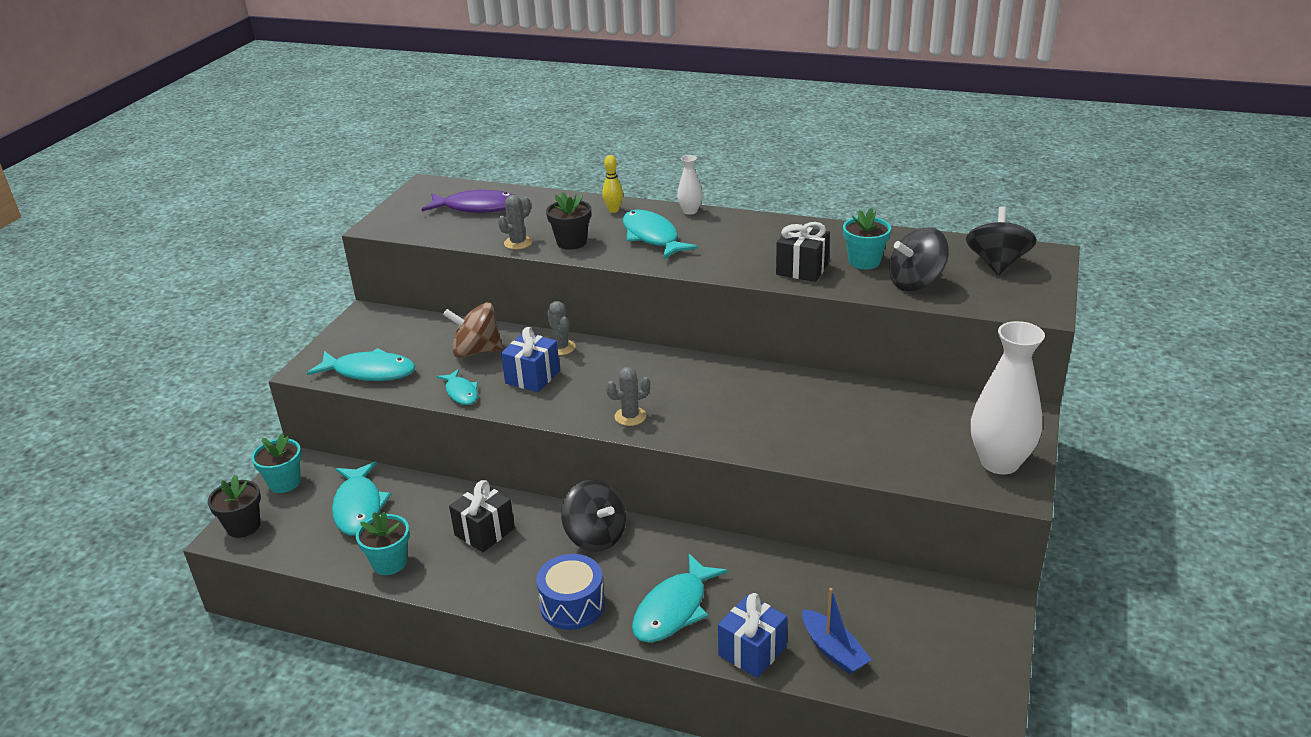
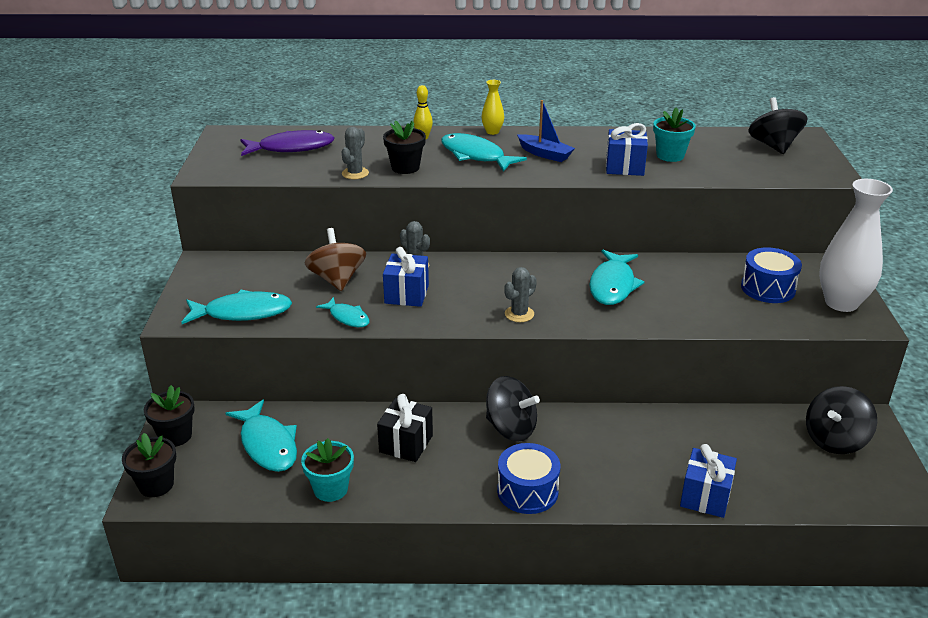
camera: 20 degrees left, 0 degrees up
(284, 483) = (175, 436): turquoise flower pot -> black flower pot
(476, 351) = (337, 279): brown spinning top -> brown spinning top turned 90 degrees clockwise
(673, 609) = (618, 476): turquoise fish -> turquoise fish (612, 285)
(690, 211) = (492, 132): white vase -> yellow vase
(802, 269) = (624, 167): black gift -> blue gift
(833, 650) = (769, 482): blue boat -> blue boat (545, 154)
(916, 283) = (724, 167): black spinning top -> black spinning top (835, 440)
(923, 431) = (768, 288): none -> blue drum

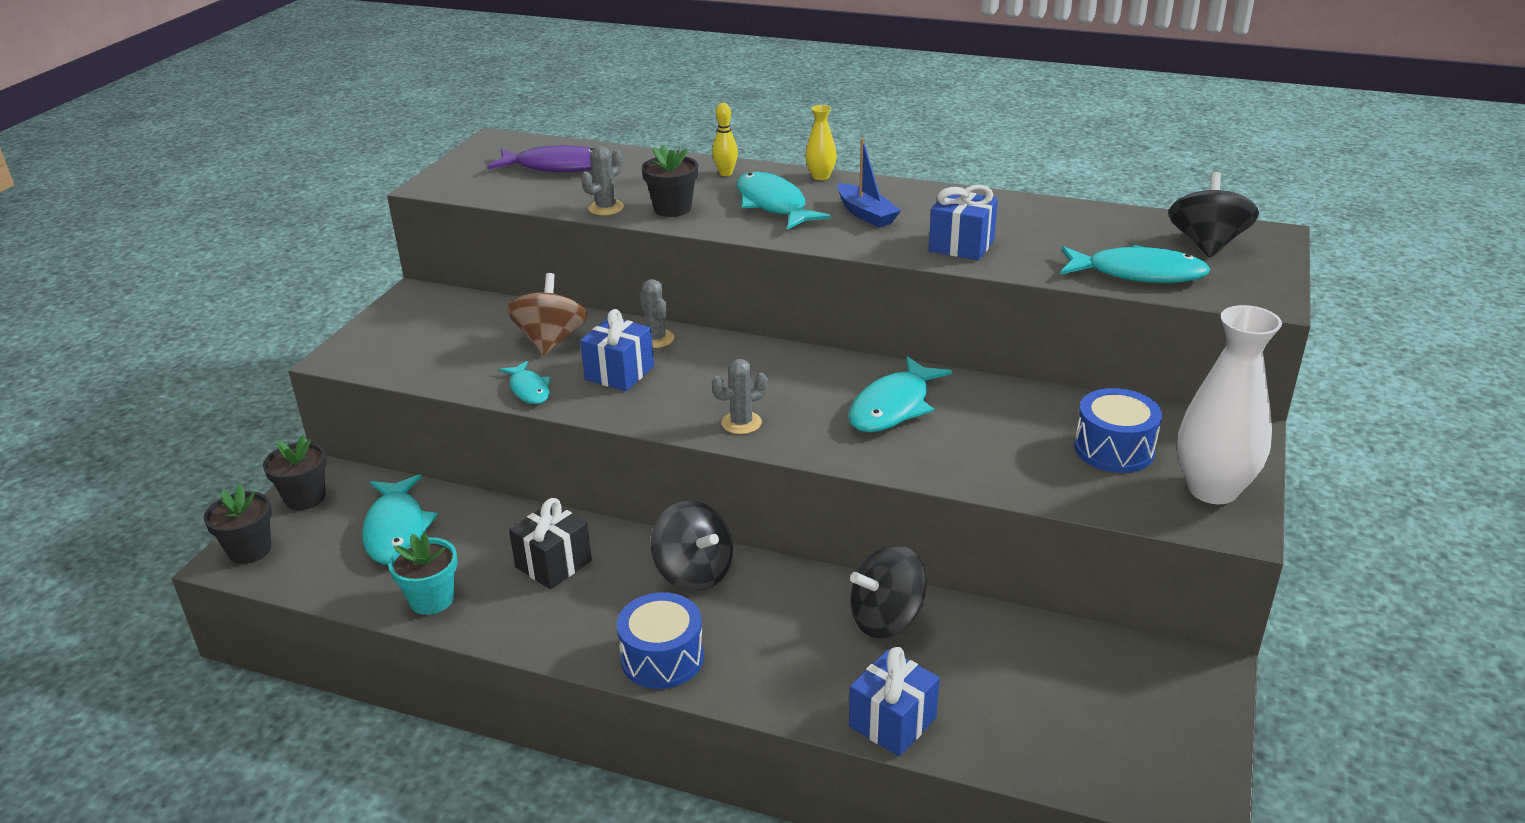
camera: 20 degrees right, 0 degrees up
(243, 313) = (416, 362): turquoise fish -> turquoise fish (1138, 273)
(670, 156) = (1039, 238): turquoise flower pot -> none
(835, 440) = (1136, 688): black spinning top -> black spinning top (886, 619)

